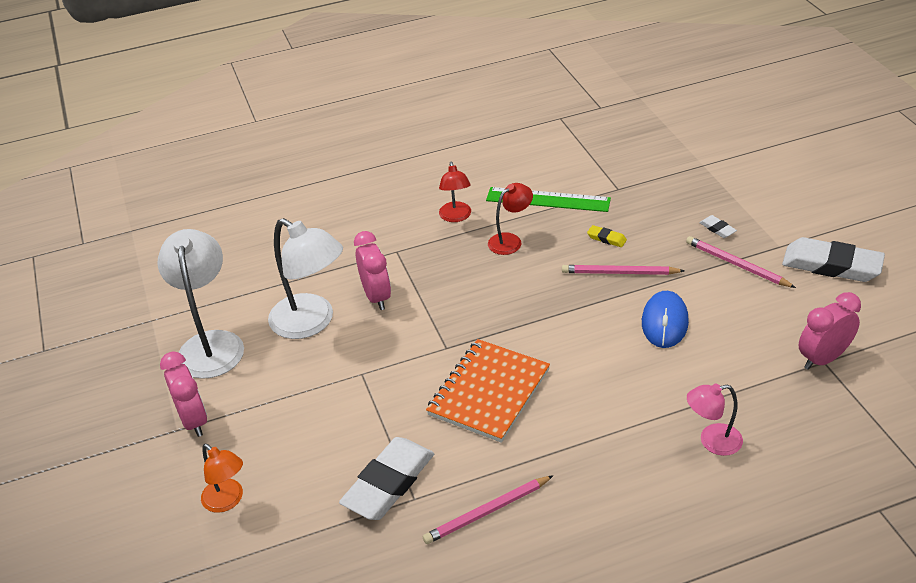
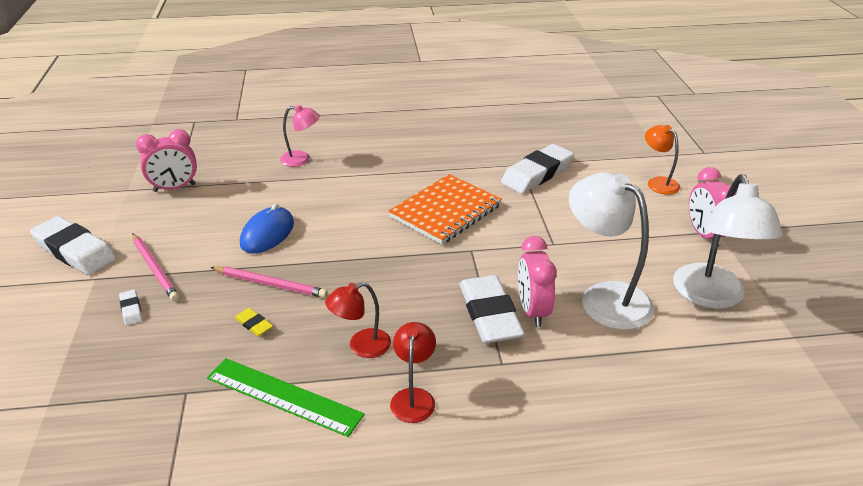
camera: 170 degrees left, 5 degrees down
(413, 286) = (490, 314): none -> white eraser
(487, 512) = (472, 151): pink pencil -> none

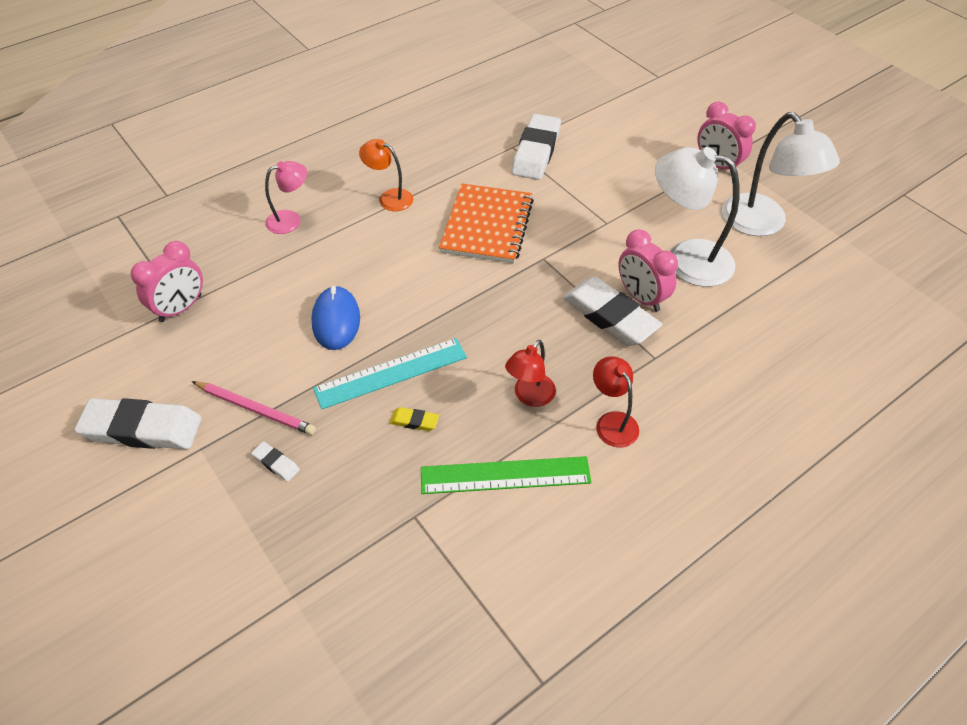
camera: 30 degrees left, 15 degrees up
(271, 284) = (391, 373): pink pencil -> turquoise ruler
(658, 182) = (644, 124): orange lamp -> orange lamp (389, 198)

